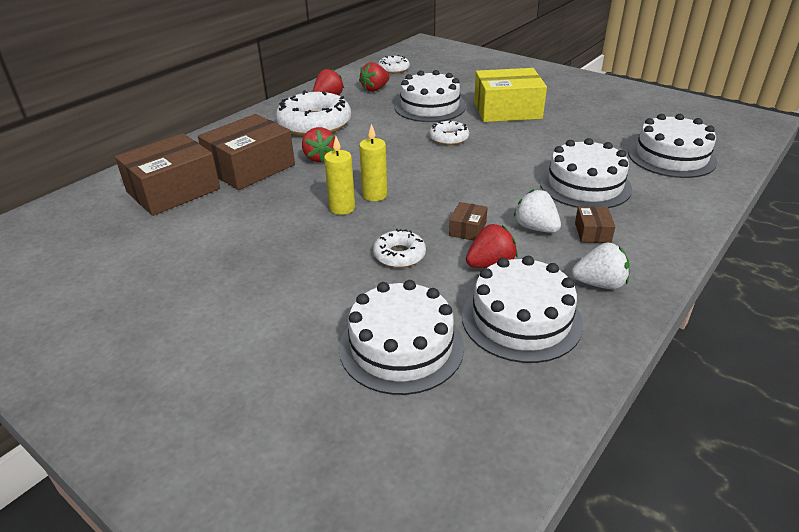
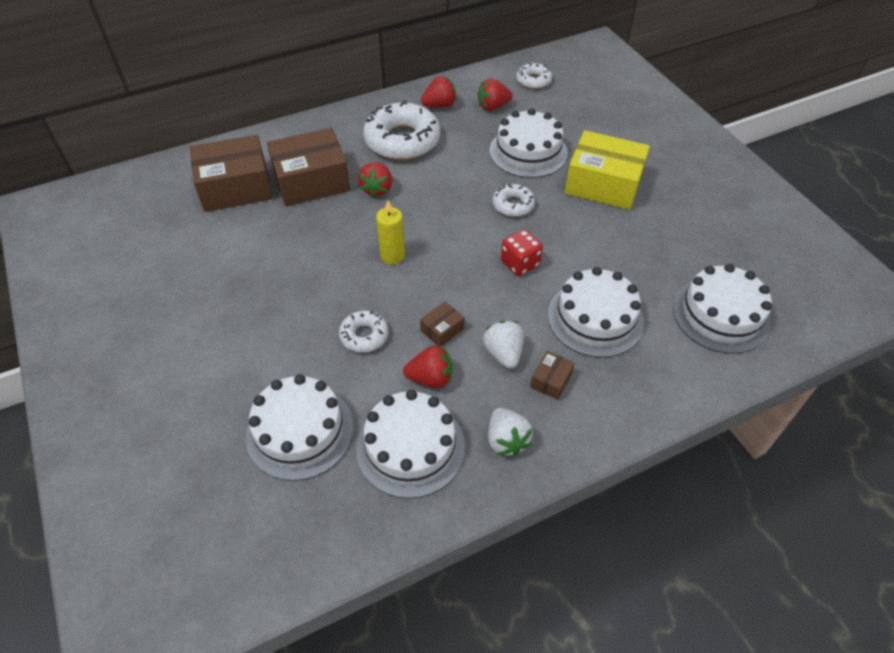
camera: 25 degrees right, 15 degrees up
(342, 208) = (355, 261): yellow candle -> none
(490, 170) = (520, 263): none -> red dice
(599, 284) = (506, 440): white strawberry -> white strawberry turned 45 degrees clockwise

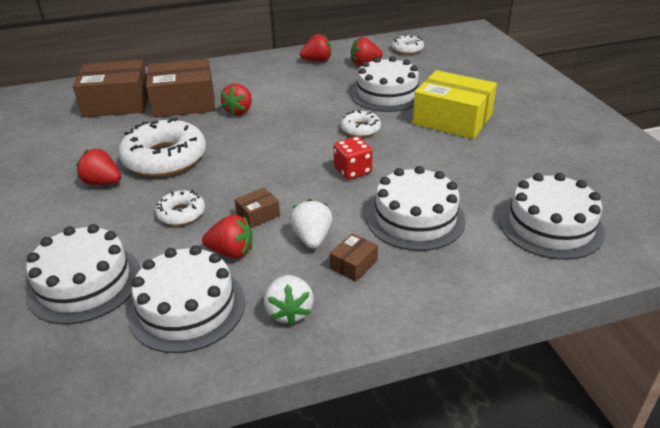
camera: 10 degrees right, 15 degrees down
(266, 303) = (102, 182): none -> red strawberry
(392, 256) = (233, 157): yellow candle -> none
(402, 140) = (275, 81): white donut -> white donut (165, 158)

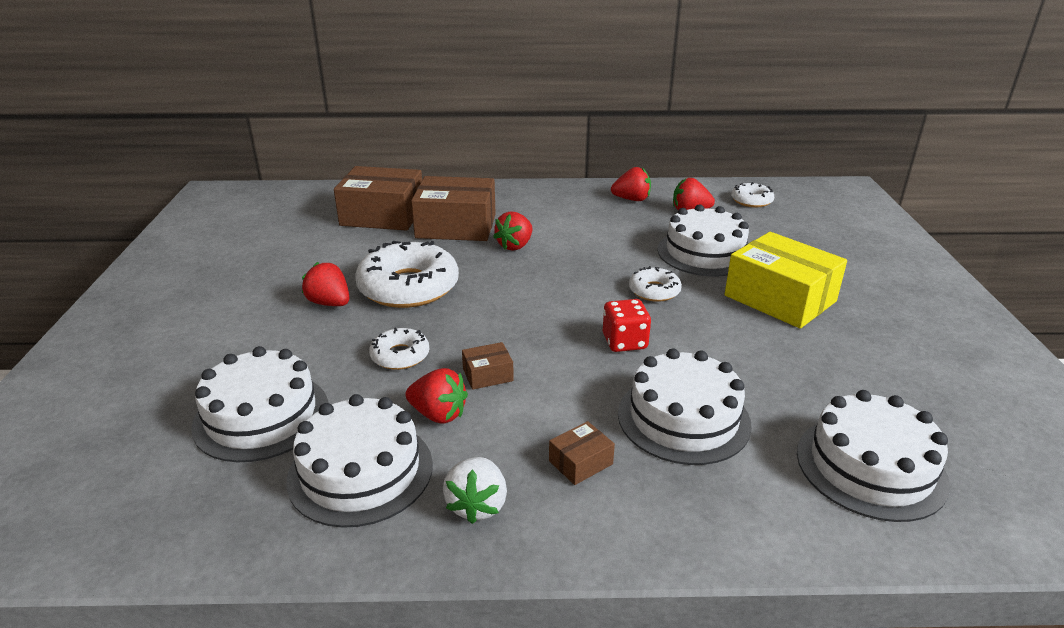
camera: 15 degrees right, 5 degrees down
(312, 238) = (541, 417): white strawberry -> none

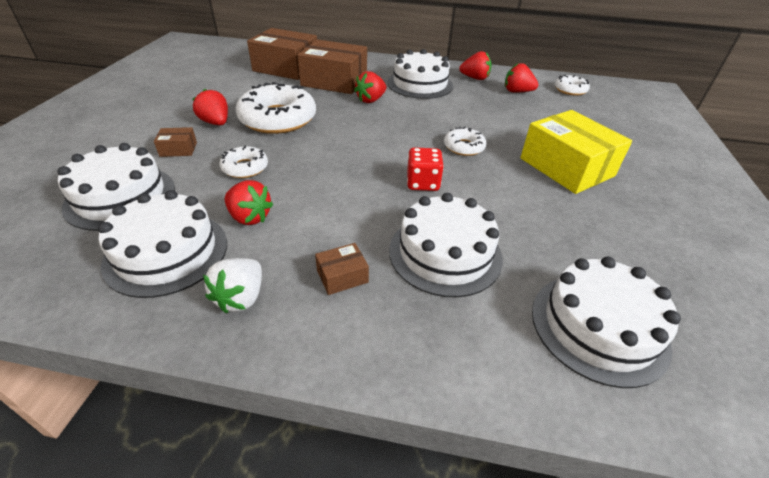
camera: 10 degrees right, 10 degrees up
(488, 375) = (303, 192): brown box -> brown box (178, 149)
(704, 253) = (517, 124): white cake -> white cake (420, 84)

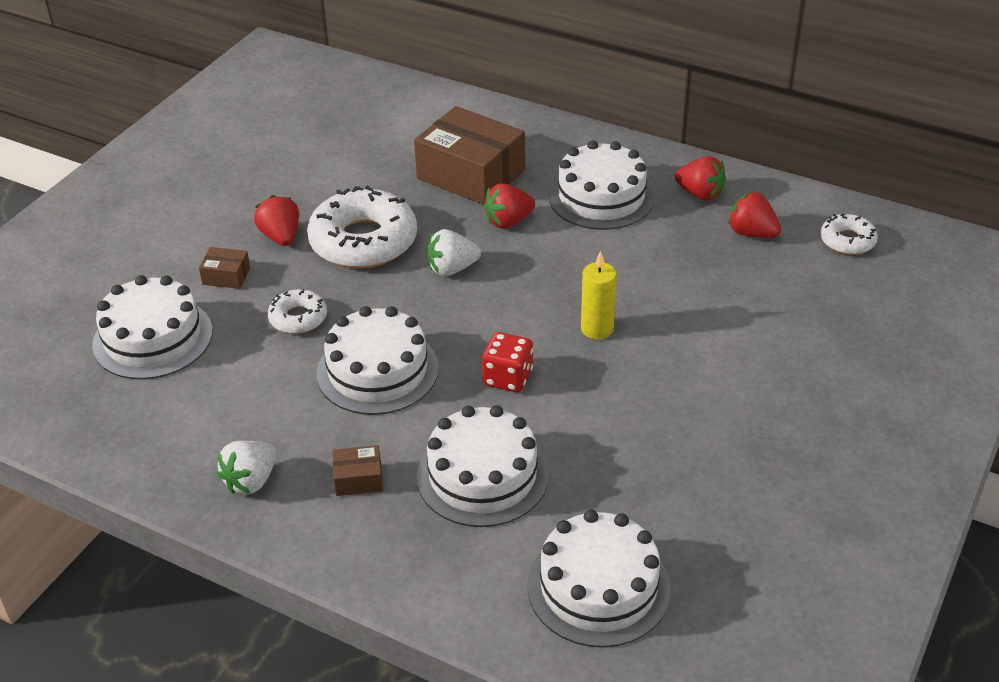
camera: 20 degrees right, 0 degrees up
(167, 252) = (190, 417): white cake -> white cake (377, 371)
(249, 217) = (284, 389): red strawberry -> none
(286, 68) = (409, 135): brown box -> none
(347, 127) = (452, 269): none -> white strawberry
(464, 147) = (597, 329): white donut -> yellow candle
(566, 167) = (722, 386): yellow box -> none

